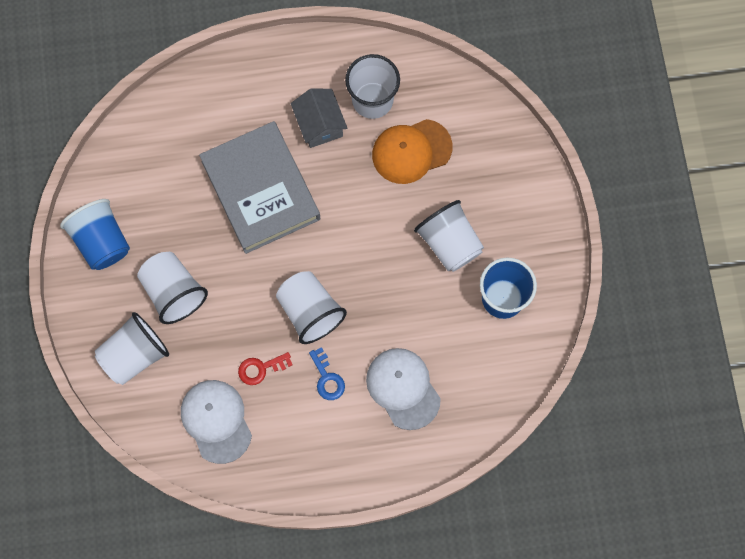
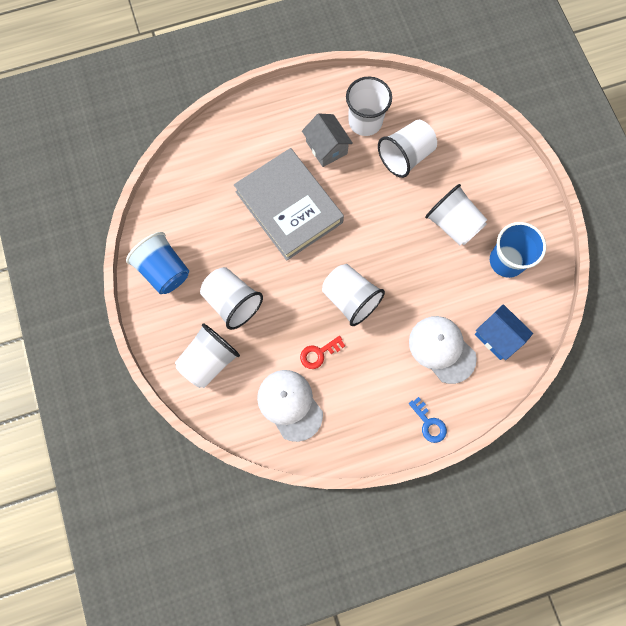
camera: 10 degrees left, 0 degrees up
(327, 378) = (376, 352): blue key -> blue key (429, 423)
(411, 151) = (405, 156): orange cap -> white cup
(471, 385) = (497, 336): none -> blue house

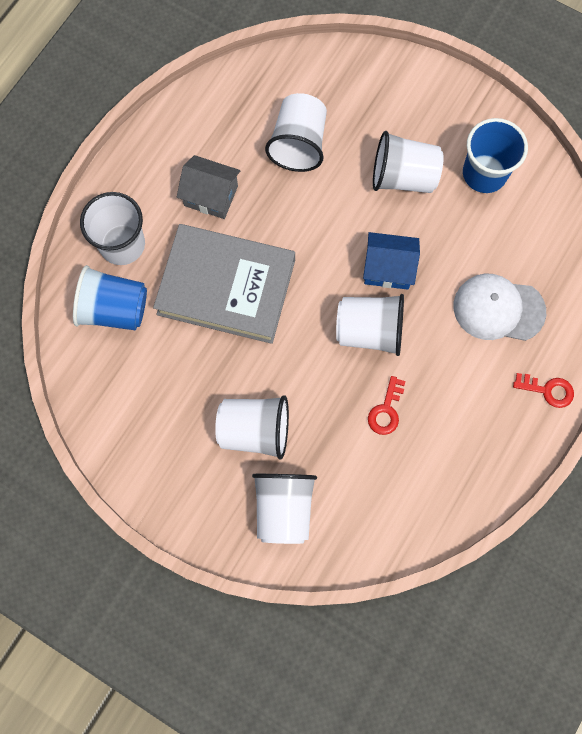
camera: 40 degrees left, 0 degrees up
(164, 271) = (154, 456): blue cup -> blue cup (114, 309)
(290, 405) = (402, 484): white cap -> none
(365, 122) = (227, 139): white cup -> white cup (122, 244)
(429, 423) = (548, 390): blue key -> red key
(497, 336) = (538, 254): blue house -> blue house (388, 268)

